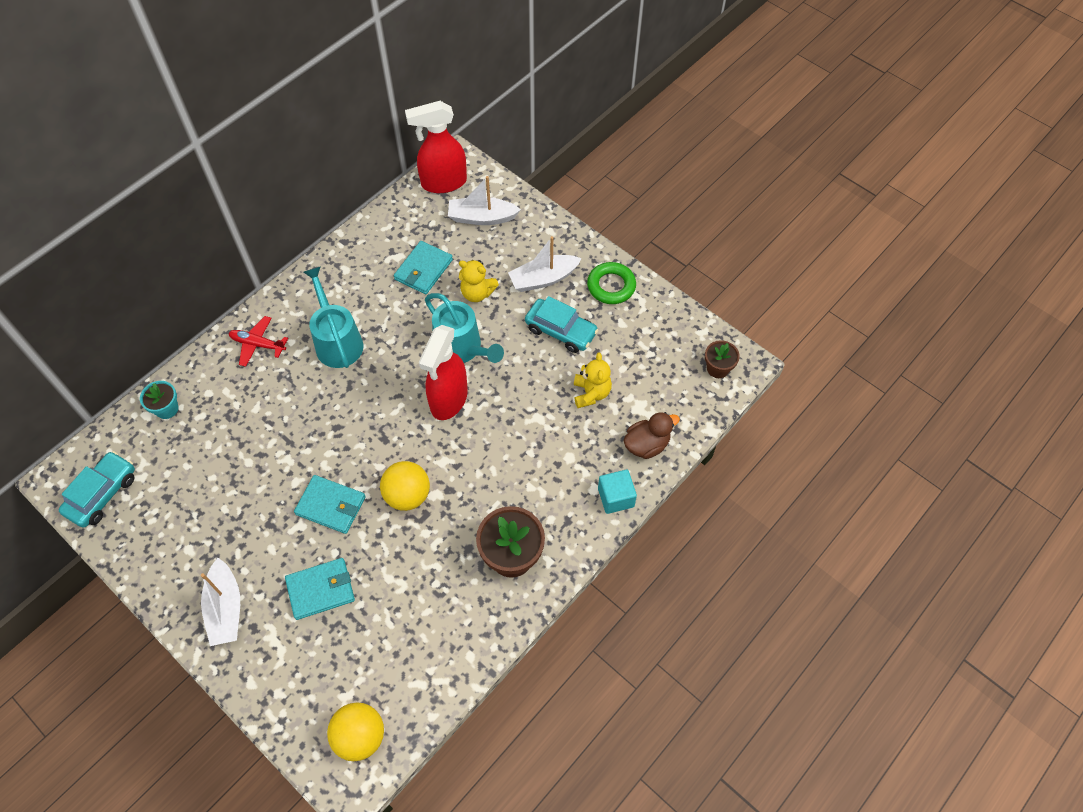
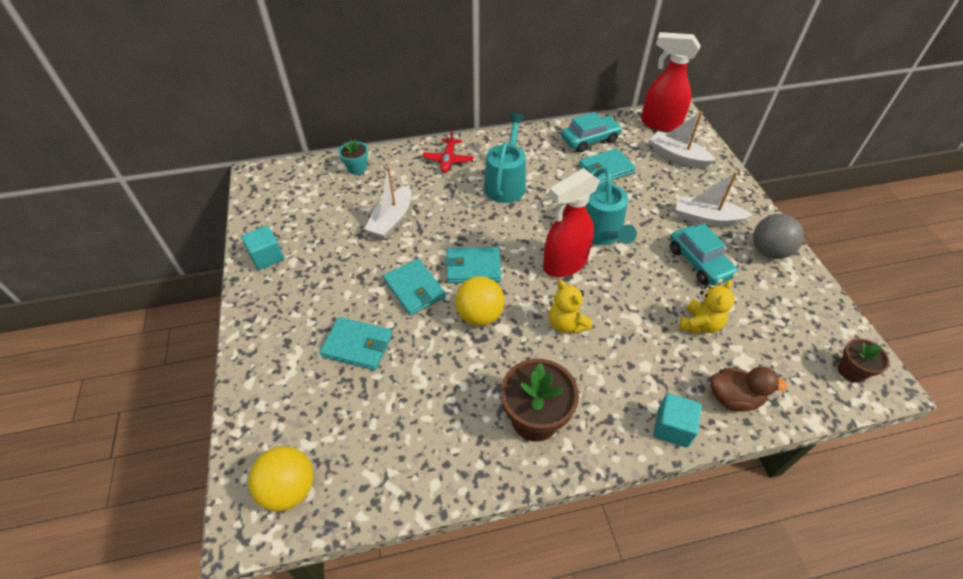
camera: 35 degrees right, 10 degrees down
(102, 494) = (273, 196): turquoise car -> turquoise car (589, 140)
(158, 561) = (267, 257): none -> turquoise cube
(225, 608) = (280, 316): white boat -> white boat (392, 220)
(258, 344) = (448, 160): red plane -> red plane turned 135 degrees counterclockwise
(369, 452) = (473, 267): none -> turquoise wallet
(477, 293) = (640, 203): yellow teddy bear -> yellow teddy bear (566, 324)
(611, 286) = (769, 251): green ring -> grey ball

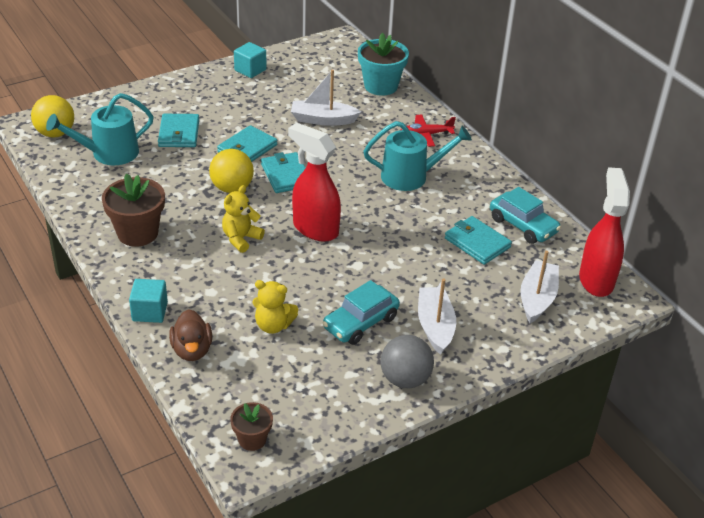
camera: 70 degrees right, 10 degrees down
(357, 168) = (381, 86): turquoise flower pot -> turquoise flower pot, size x1.76
(601, 233) = (369, 249): turquoise watering can -> turquoise watering can (109, 153)

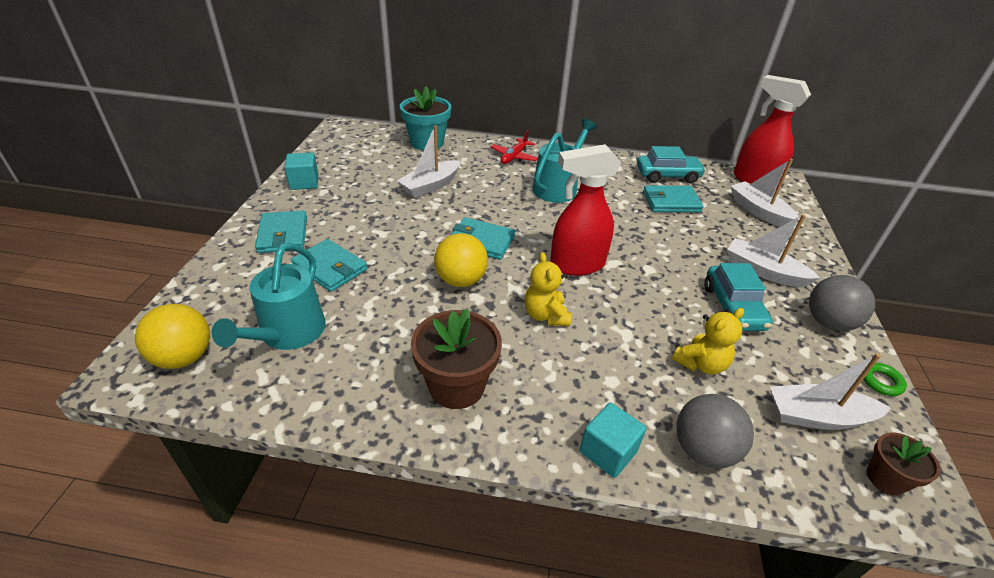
camera: 50 degrees left, 0 degrees up
(192, 350) = (703, 450): brown duck -> grey ball
(247, 148) = (413, 241): turquoise wallet -> turquoise wallet (283, 235)
(280, 395) = (817, 417): none -> white boat
(359, 422) = (881, 381): none -> green ring

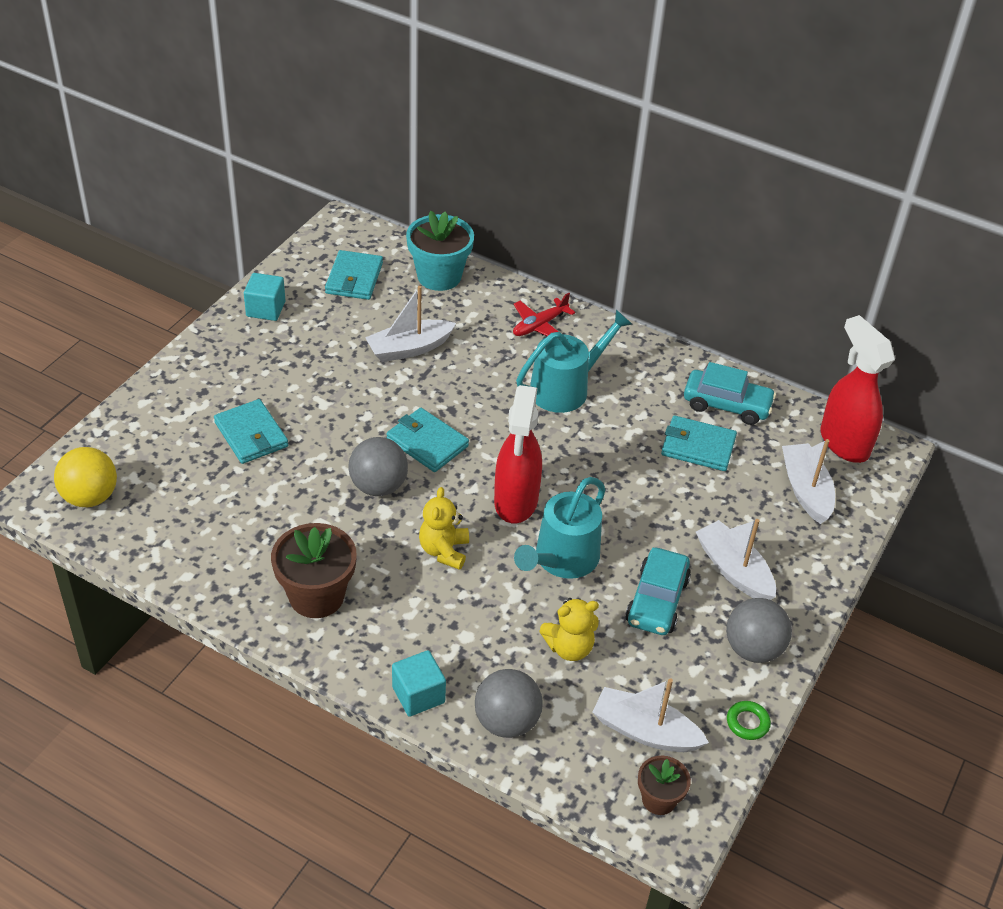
camera: 20 degrees right, 5 degrees up
(283, 235) = (218, 379): turquoise wallet -> turquoise wallet (354, 278)
(288, 333) = (186, 498): turquoise watering can -> turquoise watering can (562, 559)
(461, 280) = (378, 486): yellow ball -> grey ball
(576, 265) = (516, 502): red spray bottle -> red spray bottle turned 90 degrees counterclockwise

